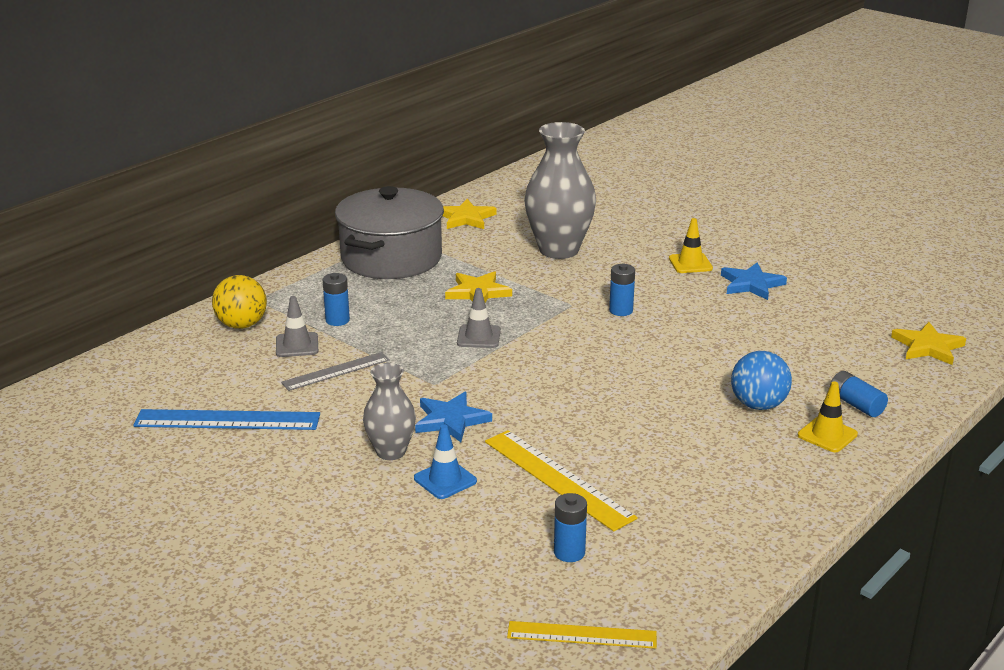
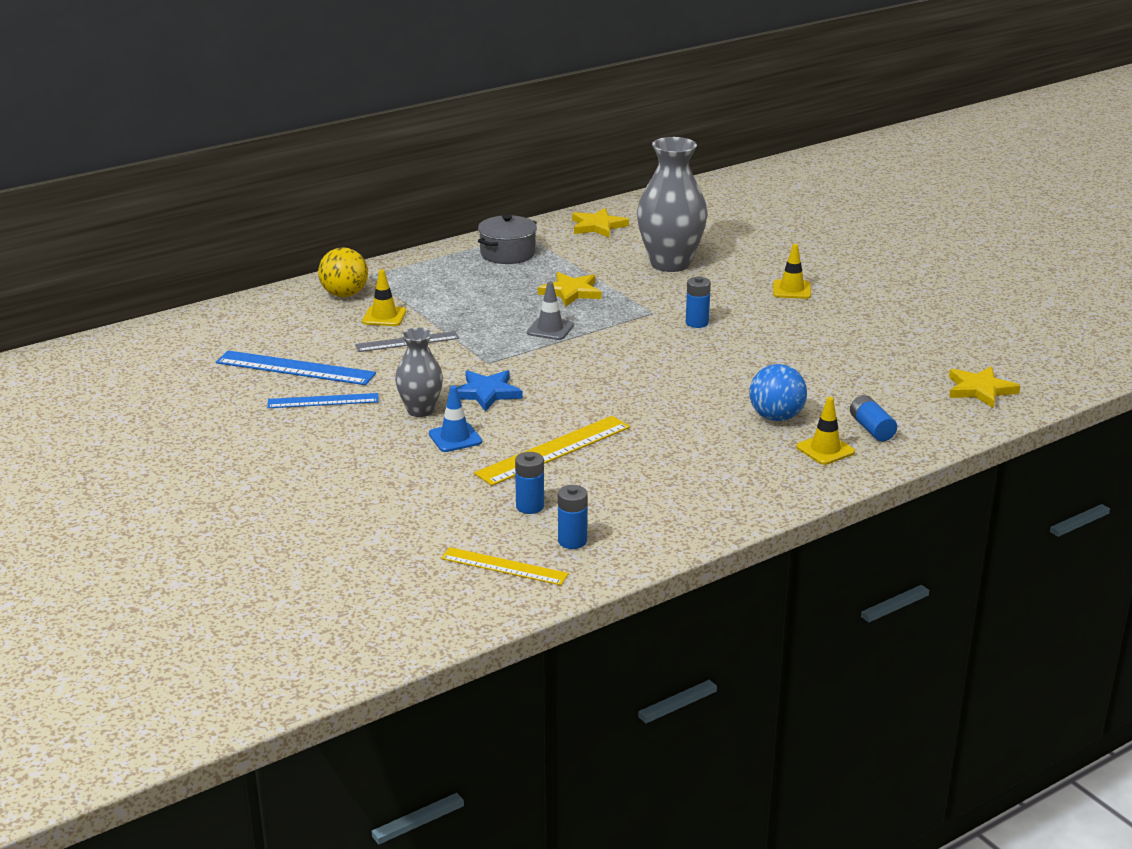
camera: 15 degrees right, 0 degrees up
(277, 456) = (323, 401): none -> blue ruler
(297, 345) = (384, 316): grey traffic cone -> yellow traffic cone
(337, 320) = (430, 300): blue battery -> blue battery (572, 541)
(391, 258) = (507, 254): grey pot -> grey pot, size x0.57
(558, 478) = (554, 450): yellow ruler -> yellow ruler turned 75 degrees clockwise
(751, 284) = (840, 315): blue star -> none

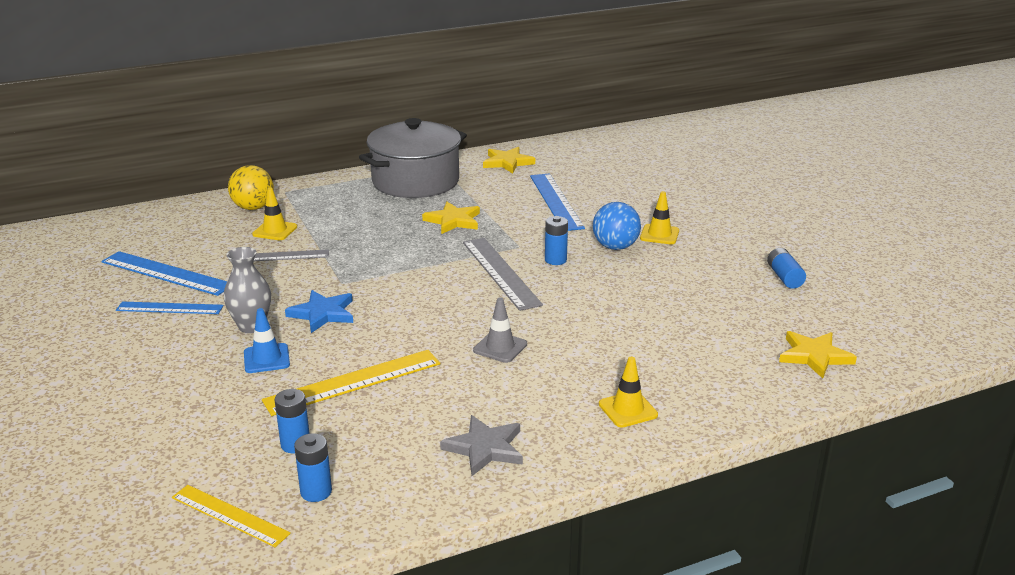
camera: 10 degrees right, 0 degrees up
(507, 254) = (415, 181): grey pot -> grey pot, size x1.76
(550, 329) = (416, 255): grey traffic cone -> grey traffic cone (500, 347)
(646, 339) = (500, 272): none -> grey ruler
(670, 264) = (556, 201): grey vase -> blue ruler
(709, 493) = (485, 448): none -> grey star
(776, 417) = (591, 367): blue ball -> blue ball (615, 247)
(871, 429) = (685, 390): blue battery -> blue battery (784, 277)

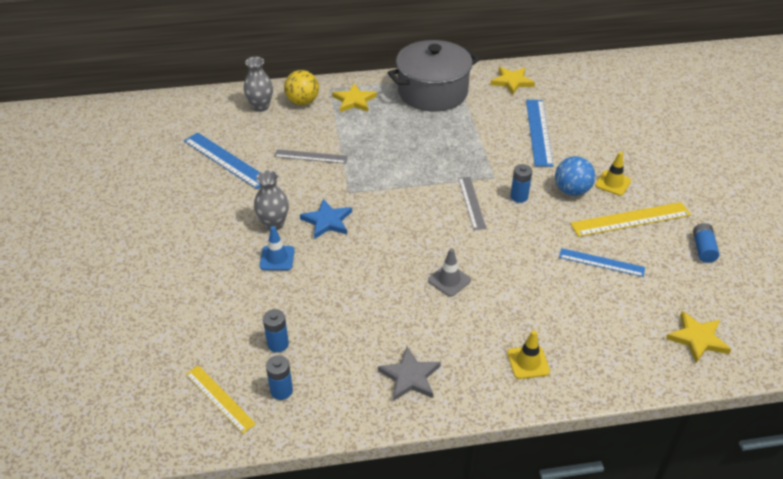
camera: 15 degrees right, 15 degrees up
(169, 308) = (221, 195): blue ruler -> blue ruler (601, 262)
(198, 218) = (260, 107): none -> grey vase
(275, 231) = (313, 129): yellow traffic cone -> none
(353, 382) = (332, 293): yellow ruler -> yellow ruler (630, 219)
(453, 221) = (450, 140): yellow star -> yellow star (354, 101)
(500, 272) = (471, 202): grey ruler -> grey ruler, size x0.65

